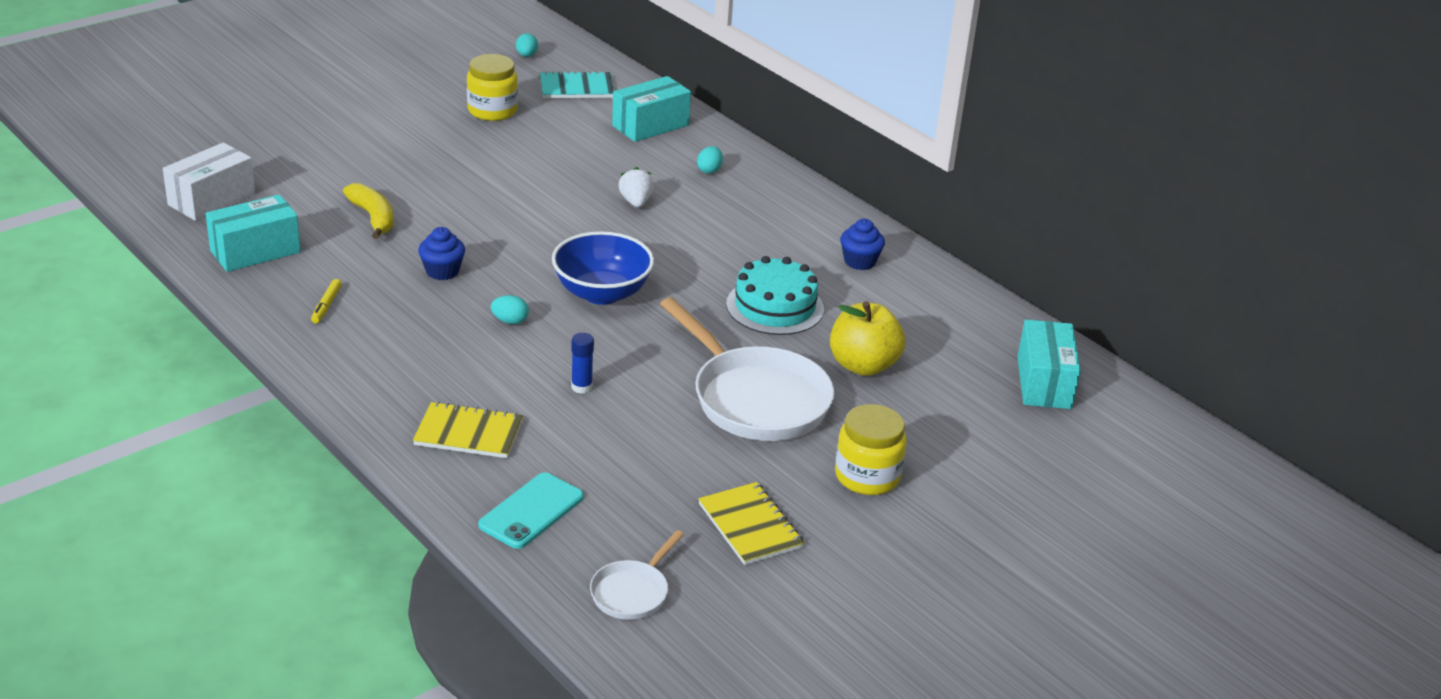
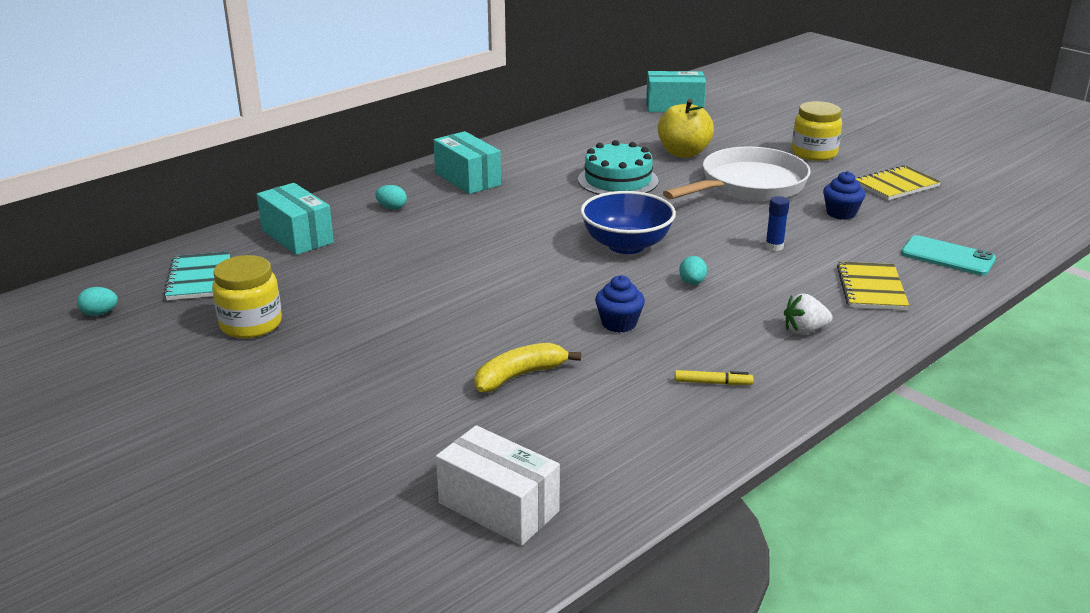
camera: 90 degrees left, 5 degrees down
(255, 251) = (619, 448): turquoise box -> turquoise box (467, 179)
(632, 592) = (1000, 218): white pan -> none
(636, 202) = (458, 237): white strawberry -> white strawberry (804, 330)
(859, 261) = (538, 153): blue cupcake -> blue cupcake (841, 213)

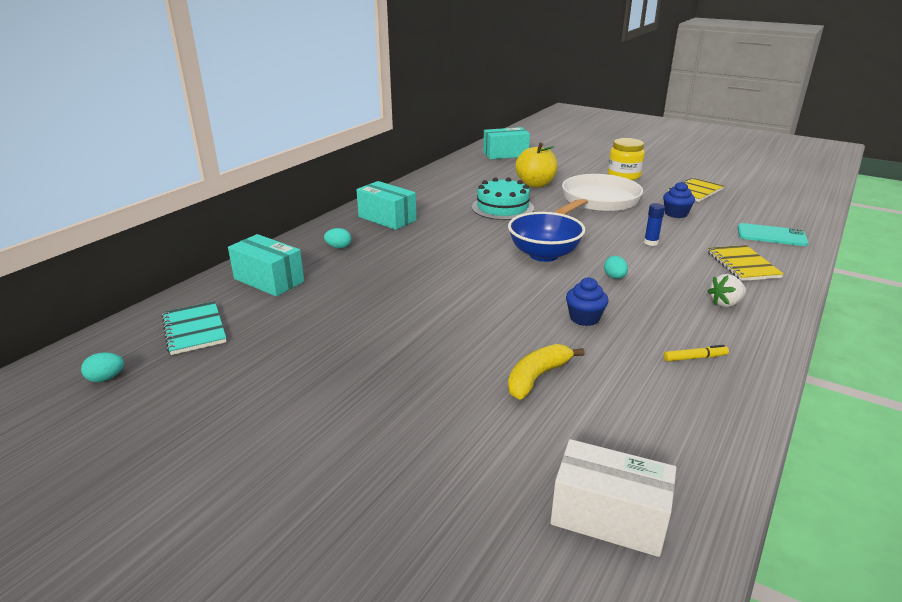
camera: 15 degrees left, 0 degrees up
(251, 324) = (265, 366): yellow jar -> none

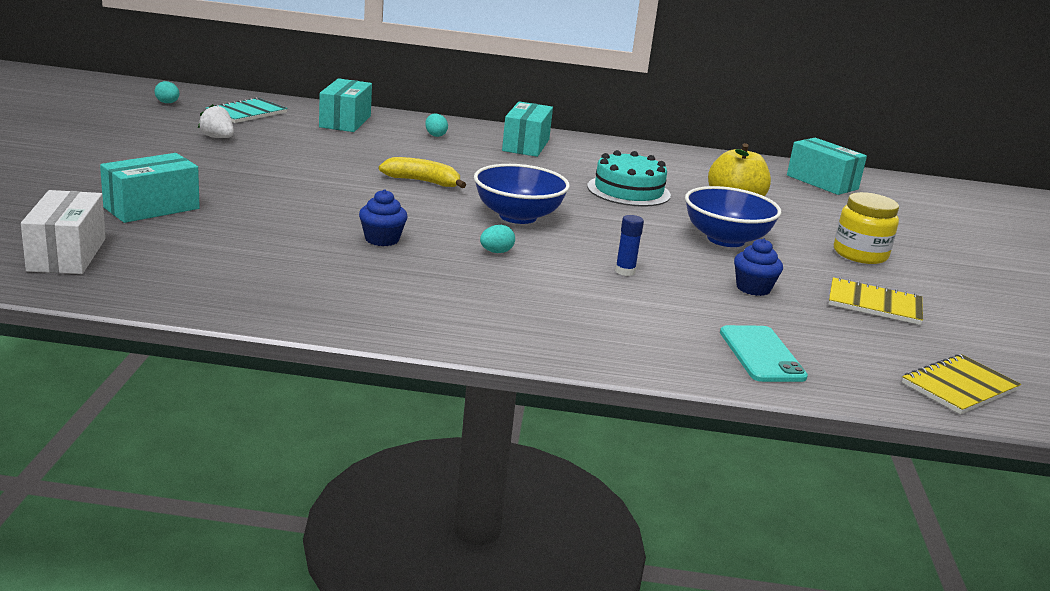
camera: 60 degrees right, 5 degrees down
(477, 436) = (151, 208): none -> turquoise box
(537, 377) = (252, 224): yellow banana -> yellow banana (423, 182)
(597, 202) = (725, 239): white pan -> blue bowl
(695, 358) = (338, 291): yellow marker -> none
(725, 303) = (487, 311): white strawberry -> white strawberry (217, 138)
(743, 265) = (621, 328): yellow notebook -> yellow notebook (959, 387)

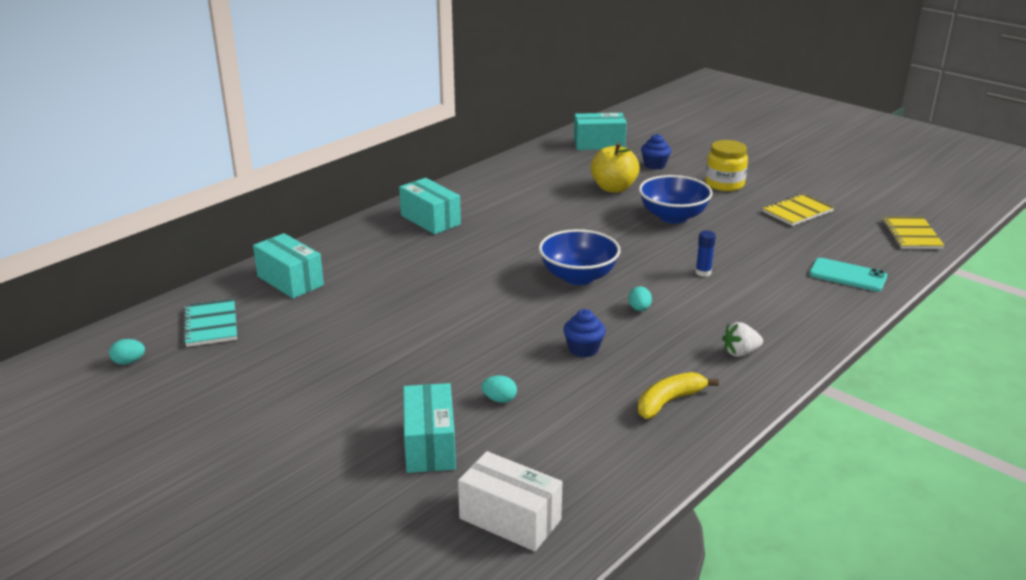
camera: 50 degrees left, 5 degrees up
(217, 138) = (269, 360): white strawberry -> white strawberry (740, 353)
(423, 182) = (474, 292): yellow banana -> yellow banana (669, 401)
(435, 135) = (369, 250): turquoise egg -> turquoise egg (499, 399)
(628, 191) = (561, 216): turquoise cake -> none
(753, 288) = (754, 239): blue cupcake -> blue cupcake (654, 165)

